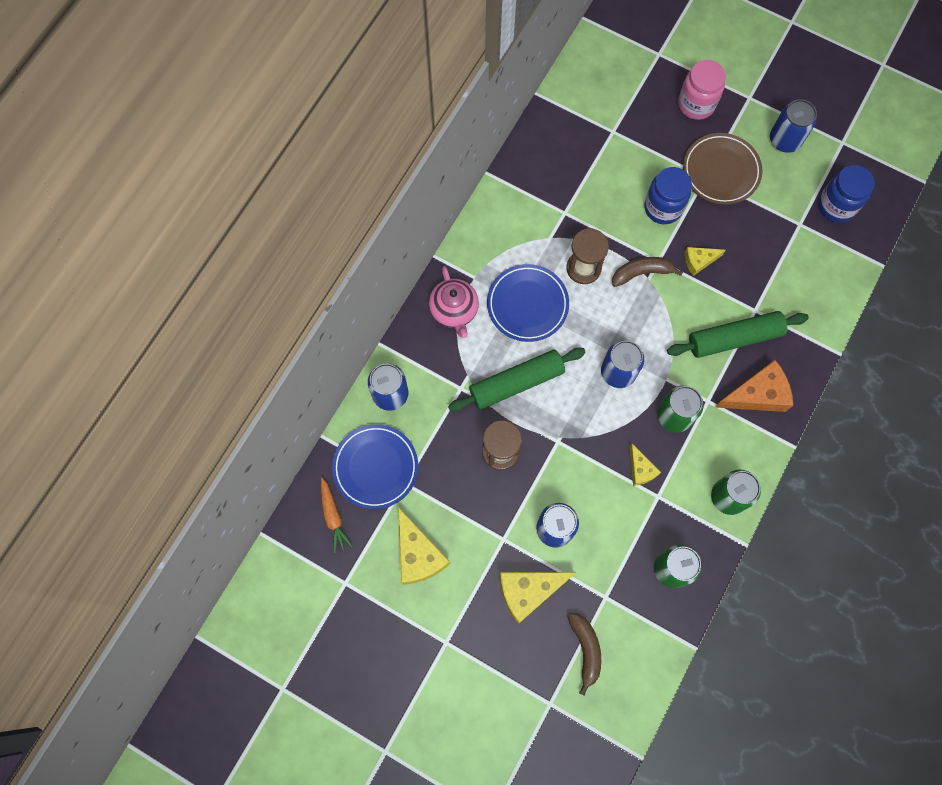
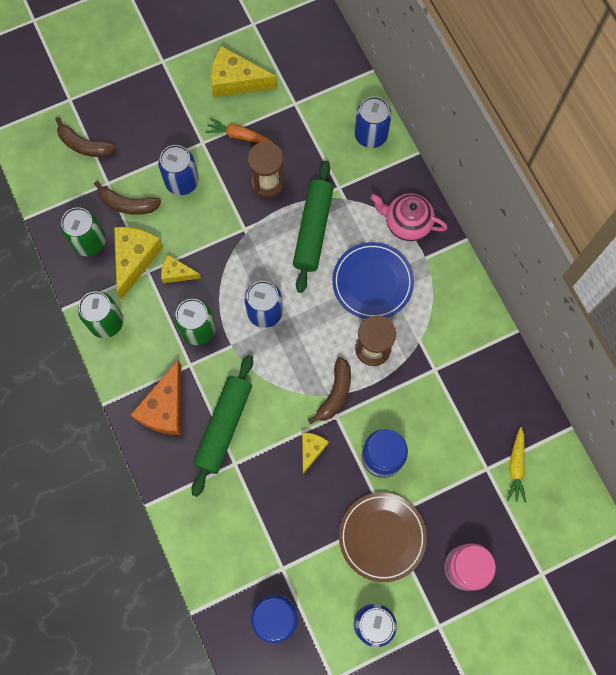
camera: 125 degrees right, 0 degrees up
(333, 517) = (305, 43): orange carrot -> orange carrot (238, 136)
(375, 467) = (321, 91): blue plate -> none
(529, 591) = (153, 135): yellow cheese -> yellow cheese (135, 259)
(596, 113) = (516, 467): none -> yellow carrot
(611, 561) = (128, 204): none -> brown banana

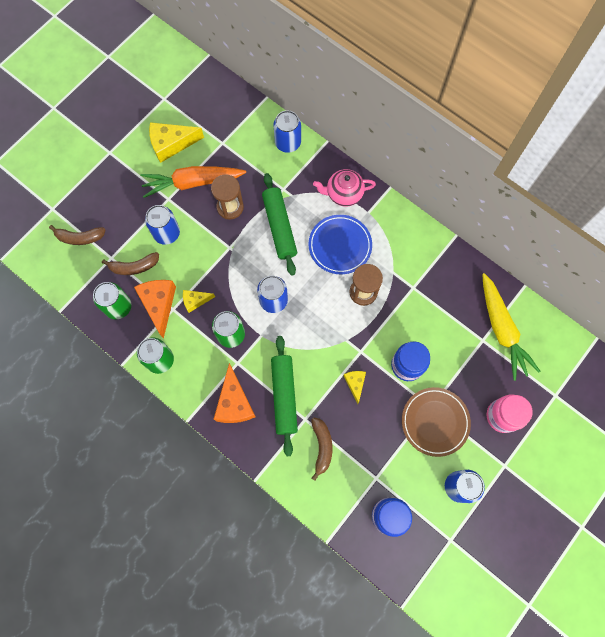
camera: 25 degrees left, 0 degrees up
(135, 259) = (159, 304): yellow cheese -> orange cheese
(238, 136) = (192, 183): orange carrot -> orange carrot, size x1.92
(335, 393) = (352, 336): brown banana -> brown banana (322, 447)
(516, 467) = (501, 330): yellow carrot -> yellow carrot, size x1.92

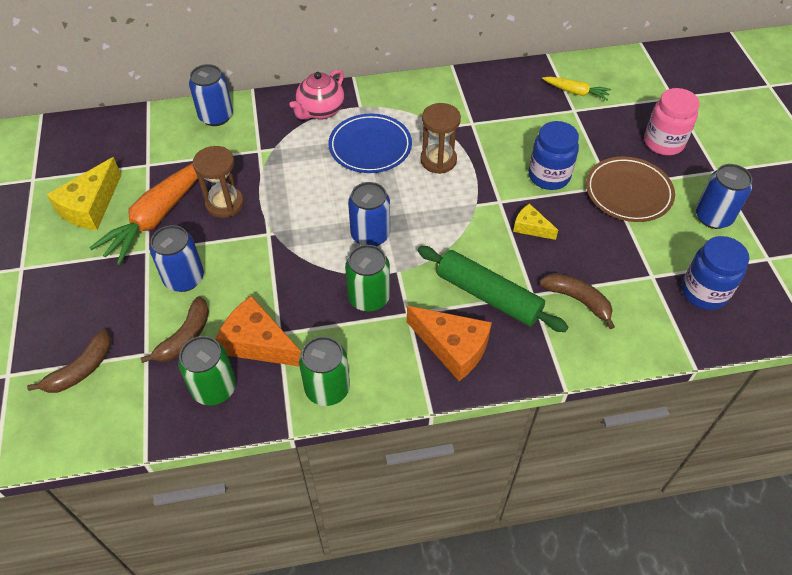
camera: 50 degrees left, 20 degrees down
(195, 301) = (294, 304): yellow cheese -> none
(279, 227) = (295, 179): green rolling pin -> none
(501, 330) = (576, 92): yellow carrot -> yellow carrot, size x0.52

